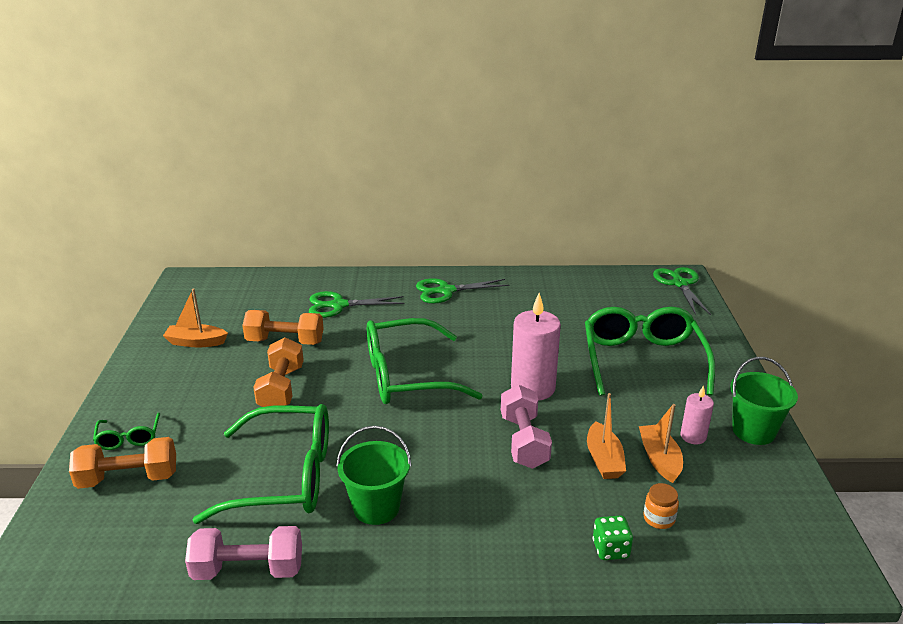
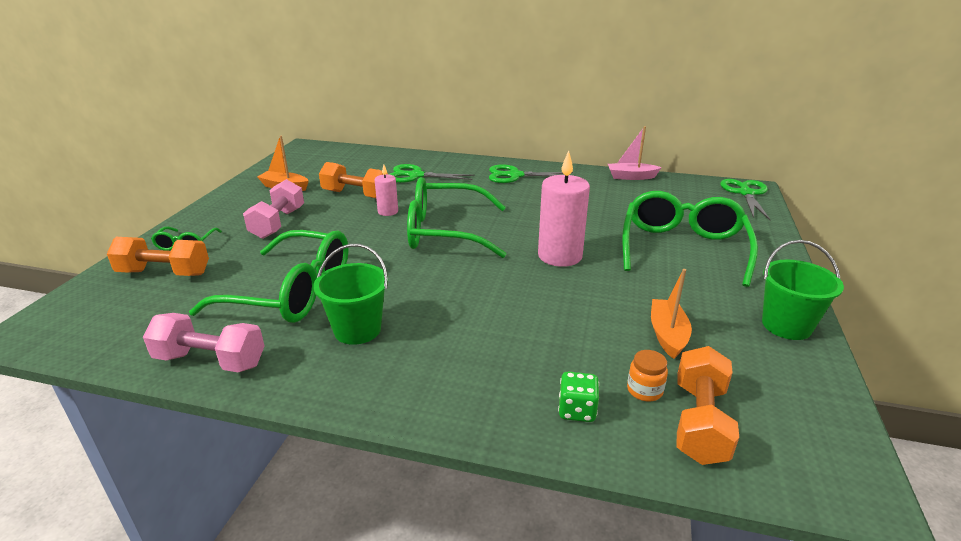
camera: 15 degrees right, 0 degrees up
(281, 388) = (331, 226): orange dumbbell -> orange dumbbell (699, 422)
(524, 441) = (530, 297): pink dumbbell -> pink dumbbell (278, 223)
(565, 277) = (631, 177): none -> pink boat
(604, 460) = (606, 326): orange boat -> none
(693, 436) = (713, 320): pink candle -> pink candle (388, 211)

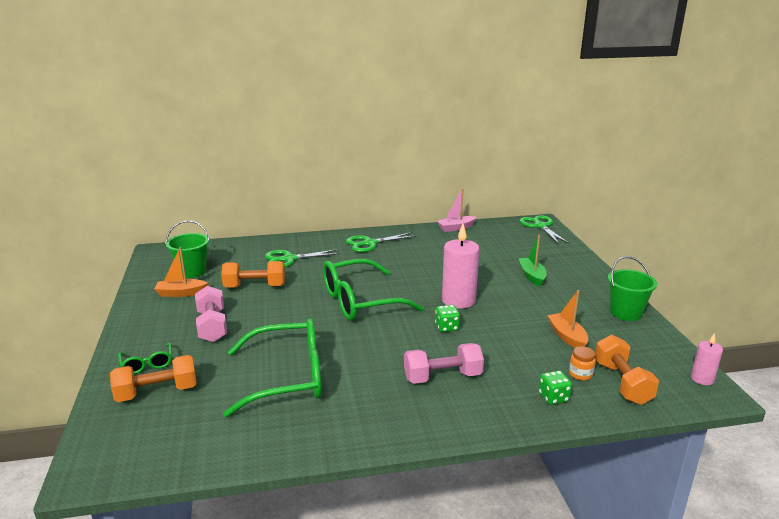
camera: 25 degrees left, 5 degrees down
(210, 361) = (280, 444): pink dumbbell -> pink dumbbell (442, 377)
(357, 330) = (368, 390): green bucket -> green bucket (192, 271)
(388, 211) = (297, 295): pink candle -> pink candle (702, 379)
(516, 283) = (447, 327): none -> green dice
(682, 248) = (532, 276): green glasses -> green boat

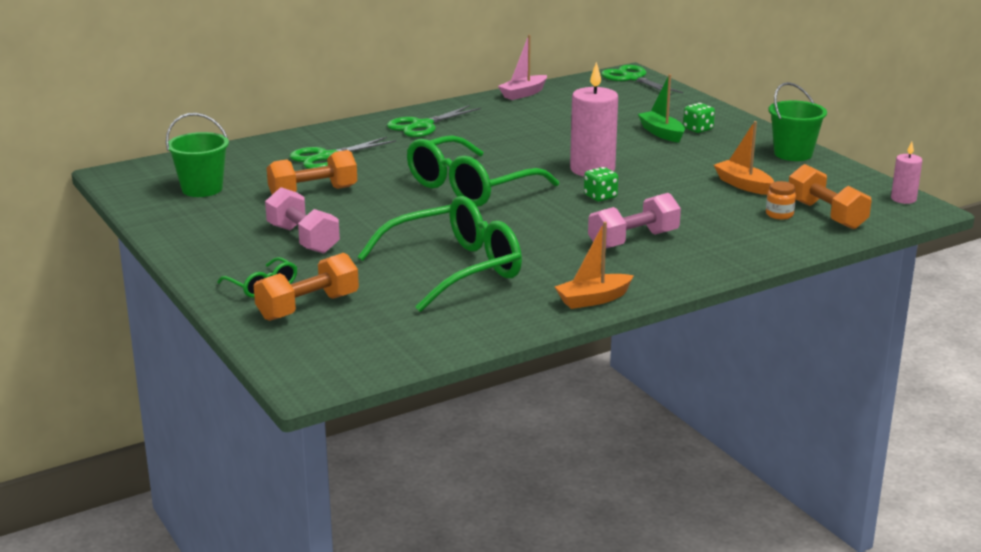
camera: 20 degrees left, 0 degrees up
(181, 293) = (217, 213): orange boat -> orange boat (593, 299)
(553, 397) = (764, 238): green dice -> green dice (698, 129)

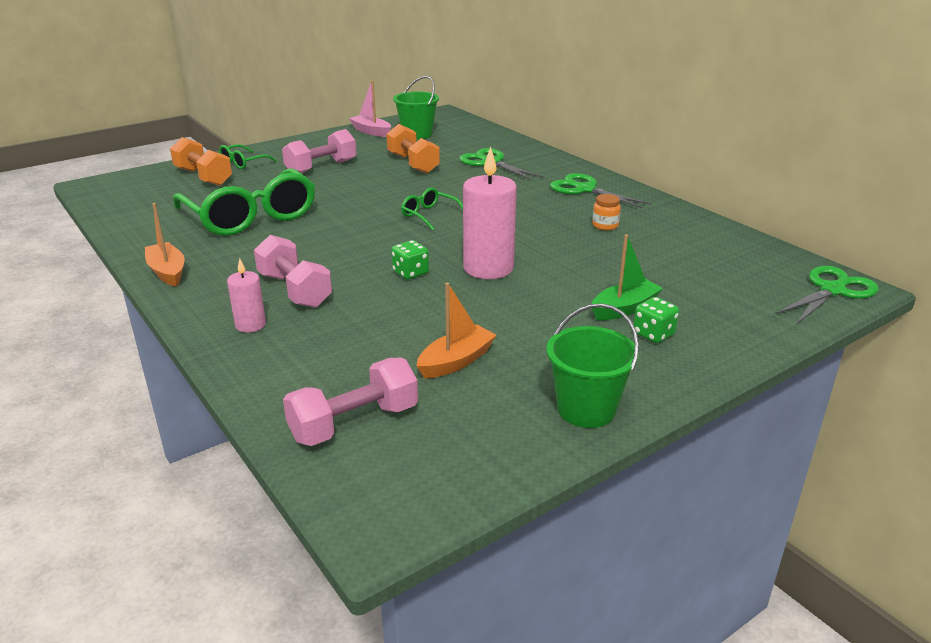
camera: 85 degrees right, 5 degrees up
(471, 187) = (429, 215): green glasses -> green glasses, size x0.45
(523, 94) = (714, 228): pink boat -> pink boat (371, 132)
(779, 214) = (357, 384): orange jar -> orange jar (605, 225)
(826, 215) = (354, 423): orange dumbbell -> pink dumbbell
(903, 199) = (415, 509): pink candle -> pink candle (250, 325)

